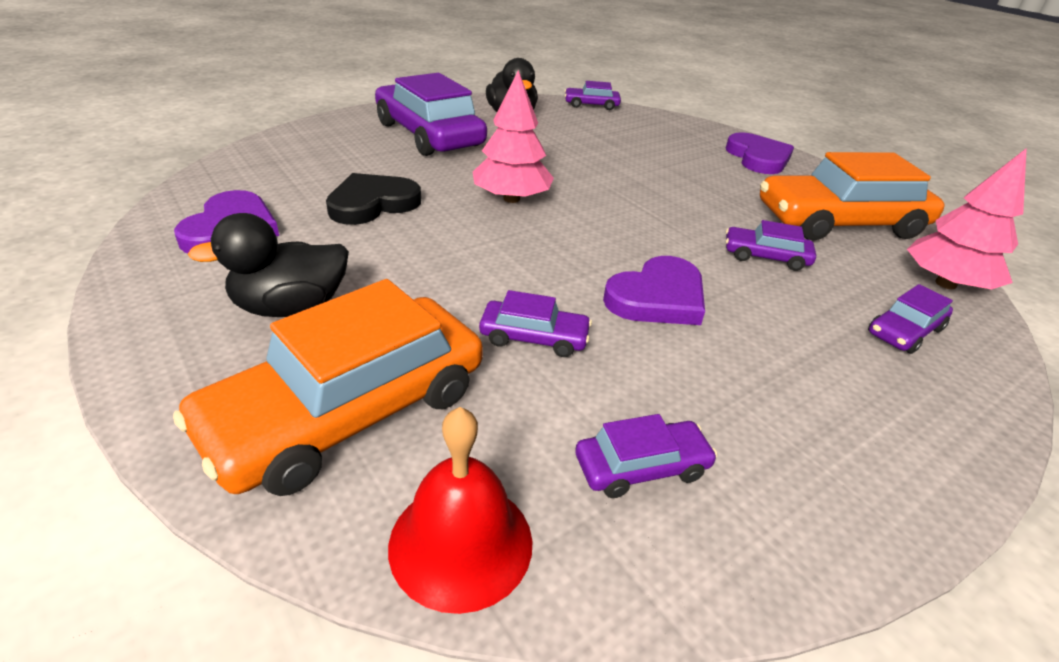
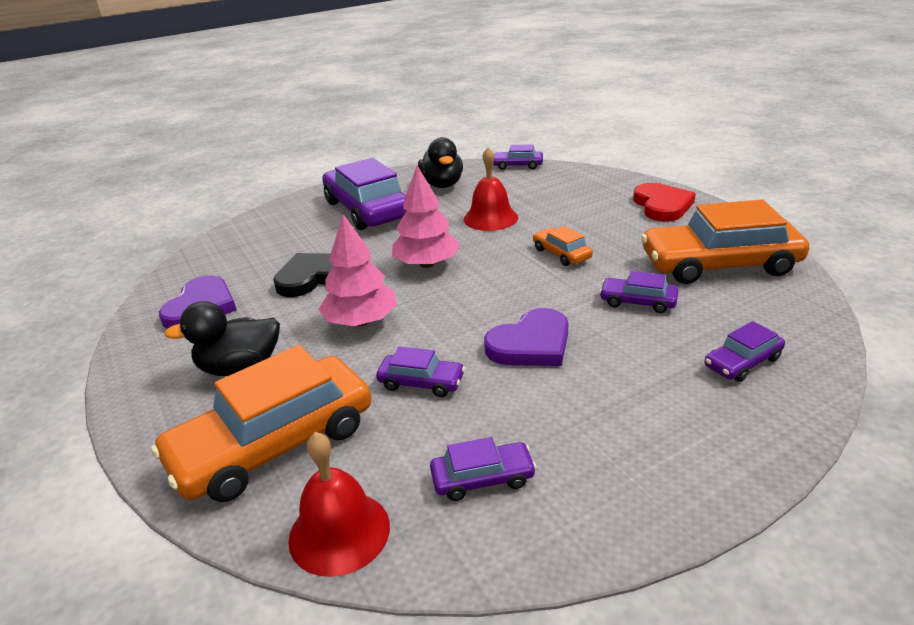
camera: 10 degrees right, 5 degrees down
(574, 155) = (490, 218): none -> red bell
(664, 199) = (561, 254): none -> orange car
(758, 158) = (662, 205): purple heart -> red heart
(945, 284) = (800, 317): pink tree -> pink tree (361, 321)

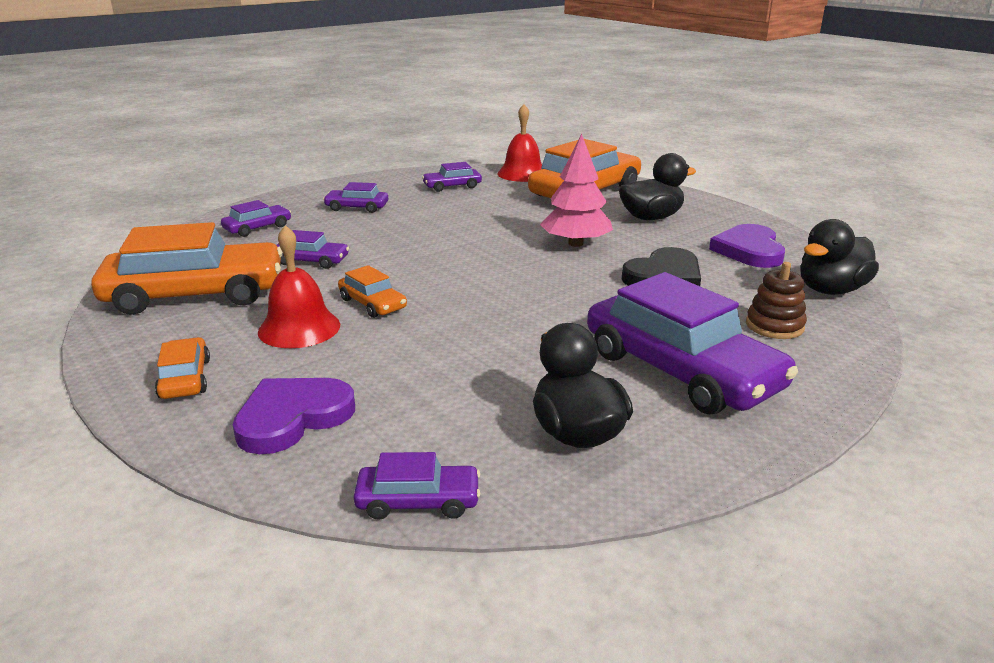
camera: 170 degrees right, 5 degrees down
(198, 262) = (831, 290): none -> black duck
(280, 234) = (774, 326): none -> brown stacking toy
(421, 382) = (502, 214): purple car -> purple car (357, 207)
(426, 264) = (537, 290): pink tree -> none
(490, 218) = (467, 354): red bell -> red bell (299, 328)
(531, 344) = (419, 233): purple heart -> purple heart (292, 418)
(662, 205) = (185, 378): red heart -> orange car

